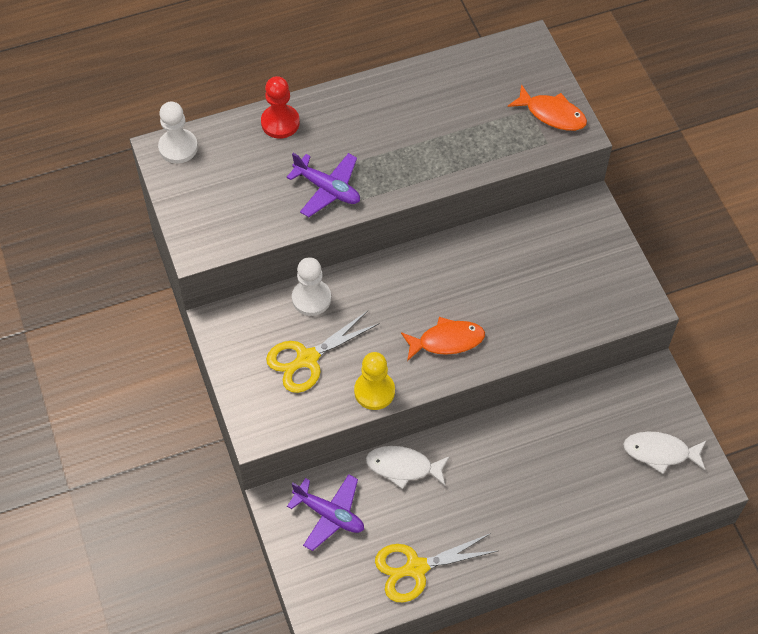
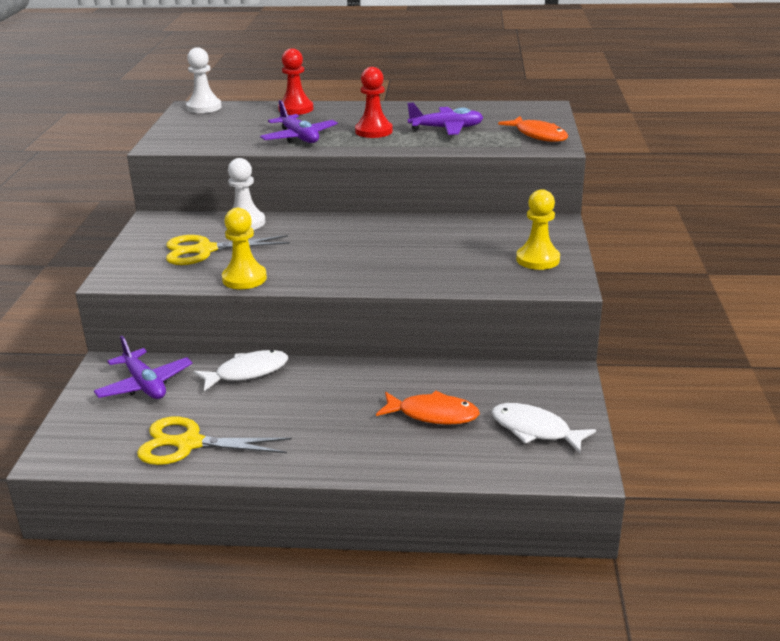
camera: 25 degrees right, 30 degrees down
(392, 152) = (373, 131): none -> red pawn
(403, 467) = (247, 372): white fish -> white fish turned 120 degrees clockwise
(447, 341) = (343, 266): orange fish -> orange fish (433, 414)
(459, 125) = (446, 128): none -> purple plane
(603, 274) = (537, 259): none -> yellow pawn

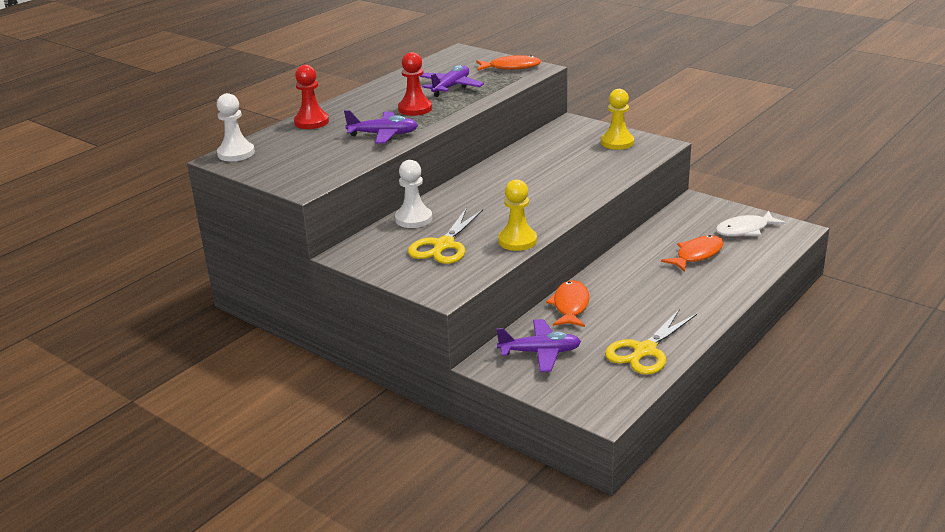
camera: 55 degrees left, 0 degrees up
(247, 372) = (570, 306): white fish -> orange fish

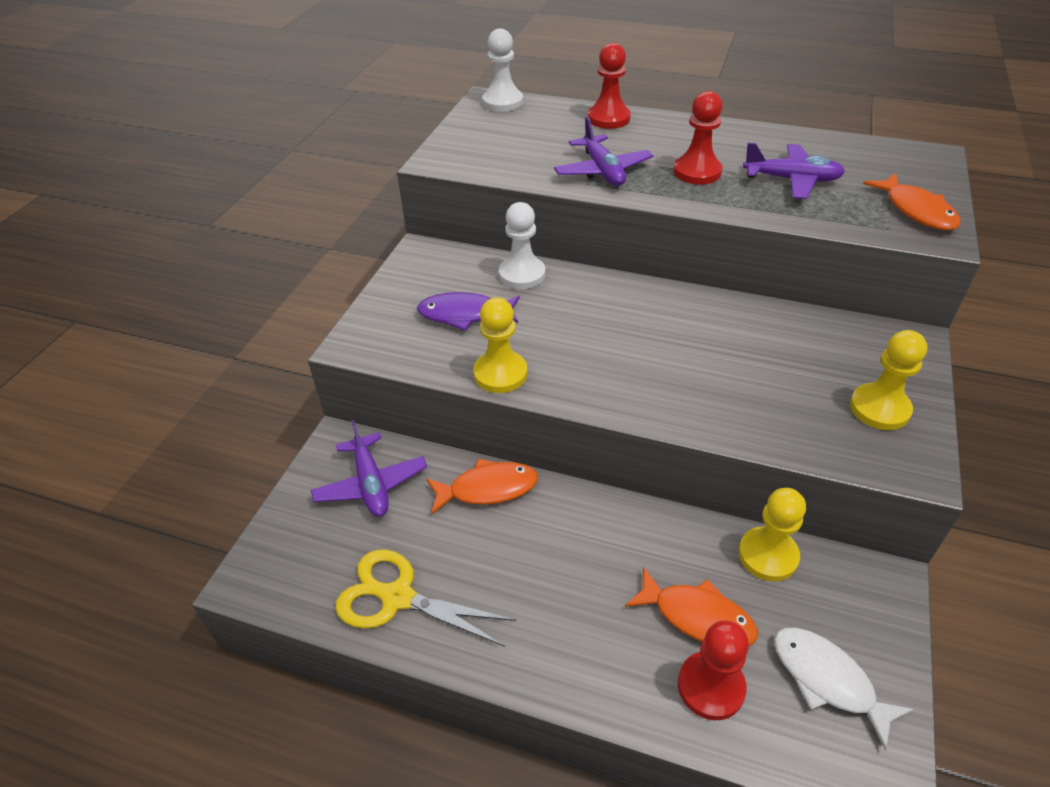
camera: 70 degrees right, 15 degrees up
(443, 246) = (464, 314): yellow scissors -> purple fish
(666, 227) = (768, 555): none -> yellow pawn
(739, 260) = (710, 687): none -> red pawn

